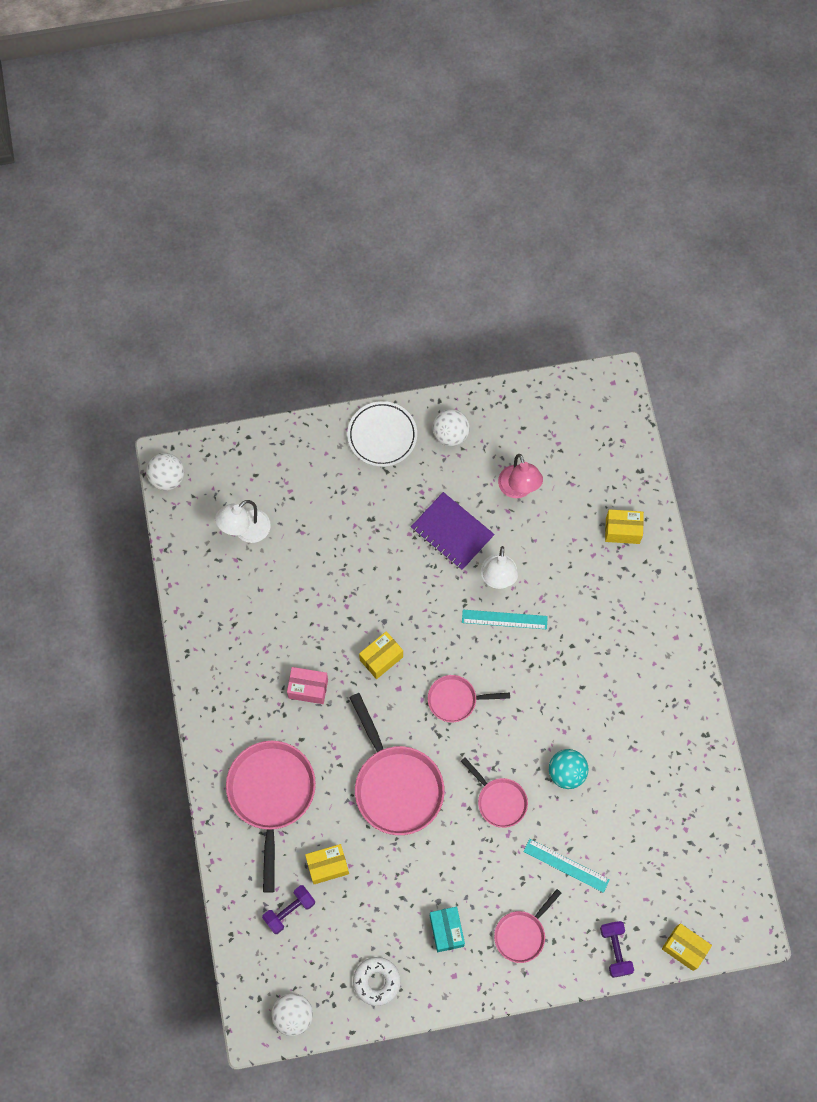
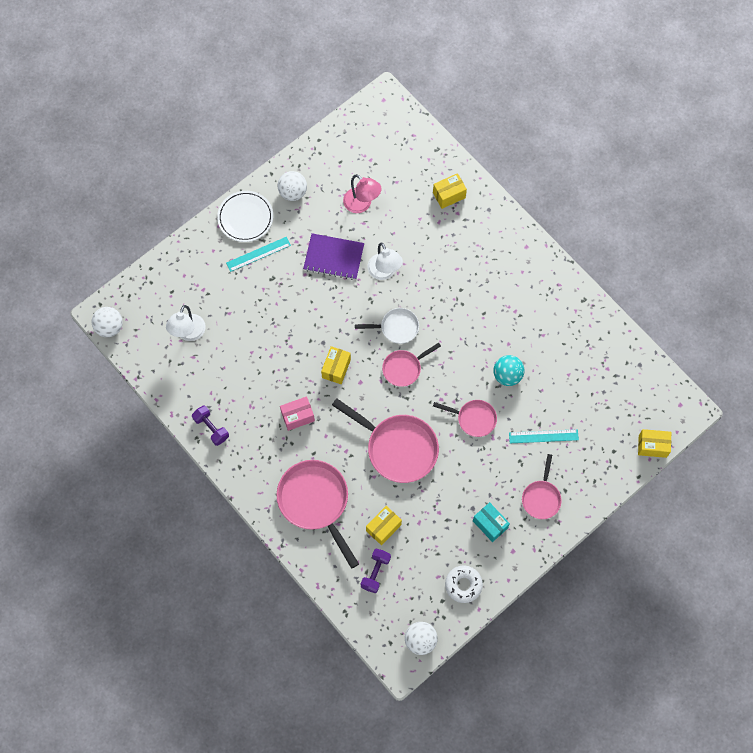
camera: 30 degrees left, 0 degrees up
(474, 649) = (396, 327): none -> white pan
(504, 619) = (405, 297): turquoise ruler -> turquoise ruler (258, 254)
(615, 950) = (608, 473): purple dumbbell -> purple dumbbell (211, 428)

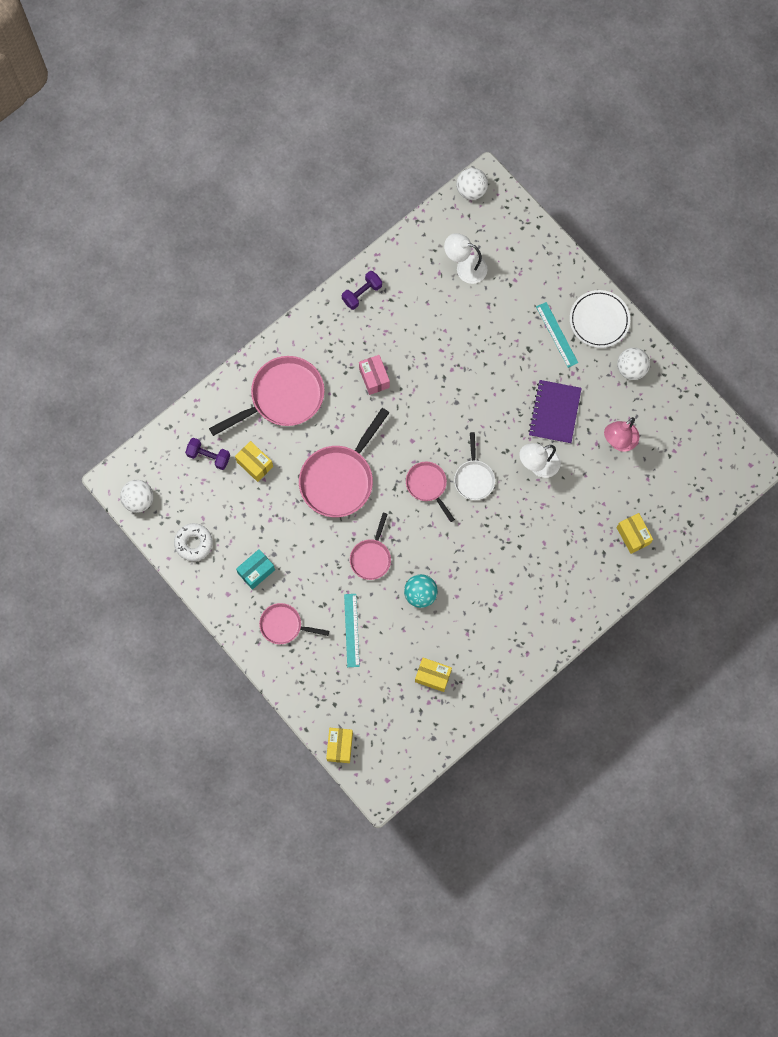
camera: 90 degrees right, 5 degrees up
(336, 368) = (427, 416): yellow box -> yellow box (433, 676)

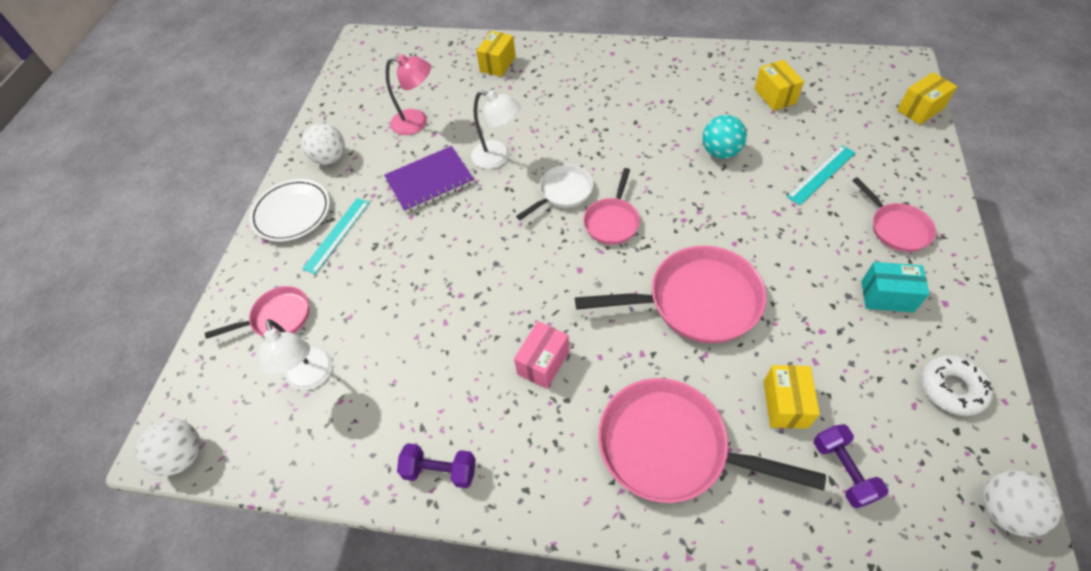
camera: 125 degrees left, 20 degrees down
(371, 557) = (738, 211): pink pan -> pink pan (278, 318)

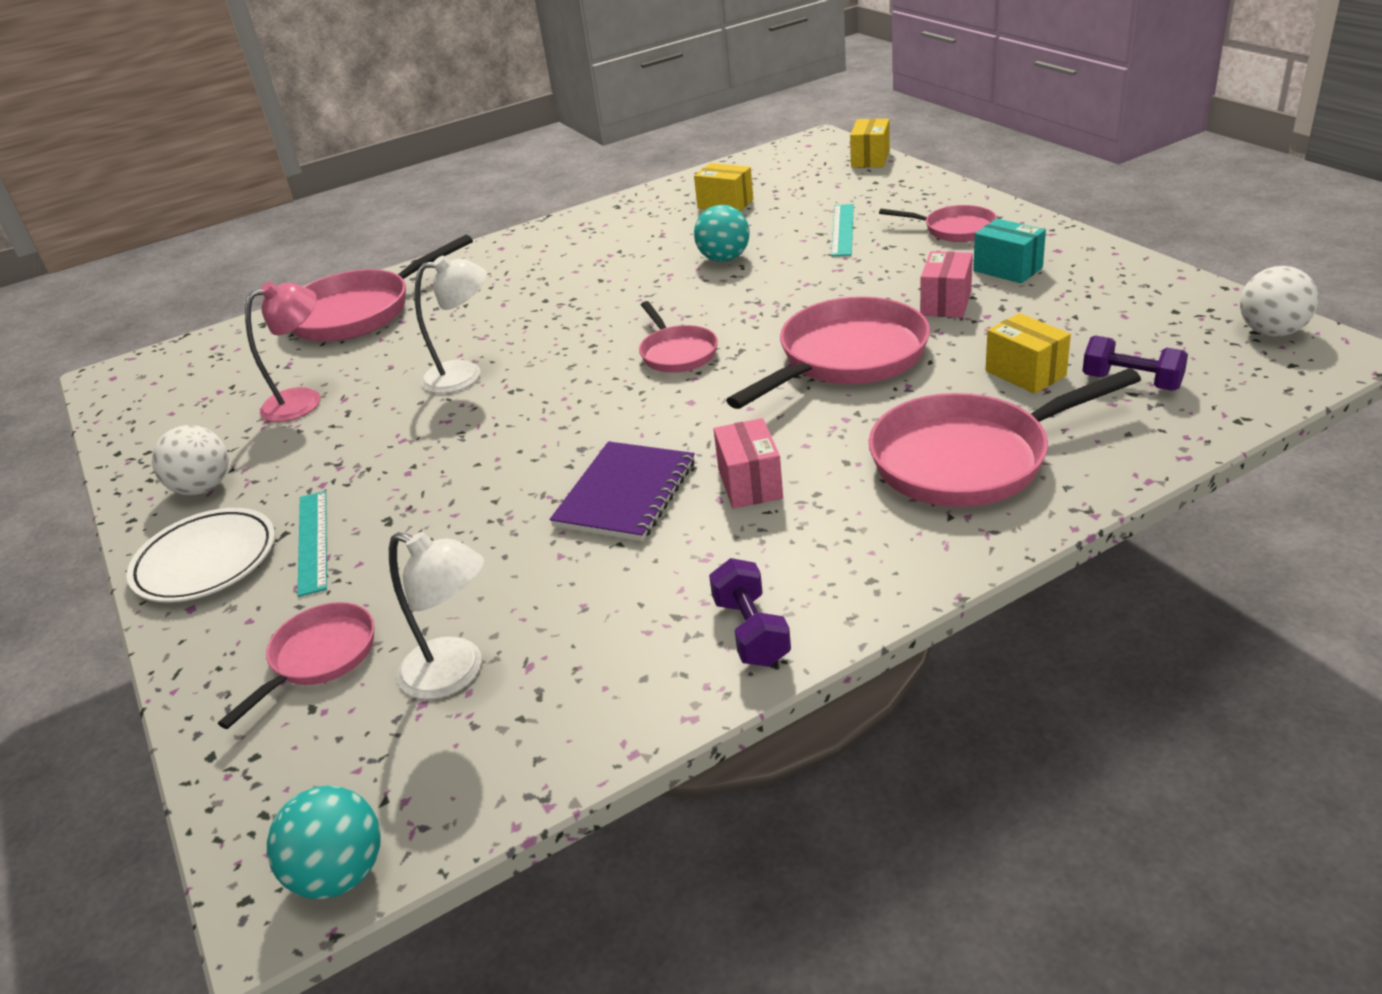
camera: 40 degrees left, 20 degrees down
(183, 455) = (340, 873): white ball -> turquoise ball
(430, 181) = (393, 434): purple notebook -> purple notebook (625, 494)
(440, 470) = (751, 632): purple dumbbell -> purple dumbbell turned 75 degrees counterclockwise
(497, 64) = (358, 312): yellow box -> pink pan
(563, 192) = (588, 361): white pan -> none
(808, 298) = (945, 303): none -> pink box
(887, 296) = (1007, 269): turquoise box -> turquoise box turned 75 degrees clockwise
(951, 388) = (1135, 291): white donut -> none

